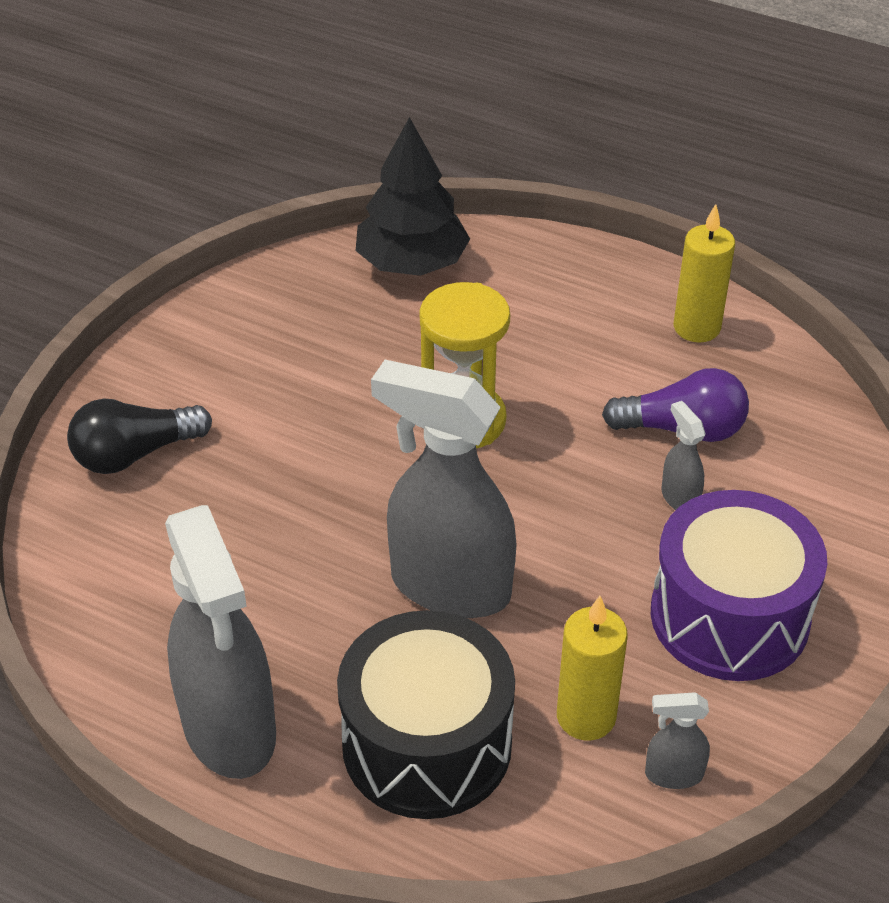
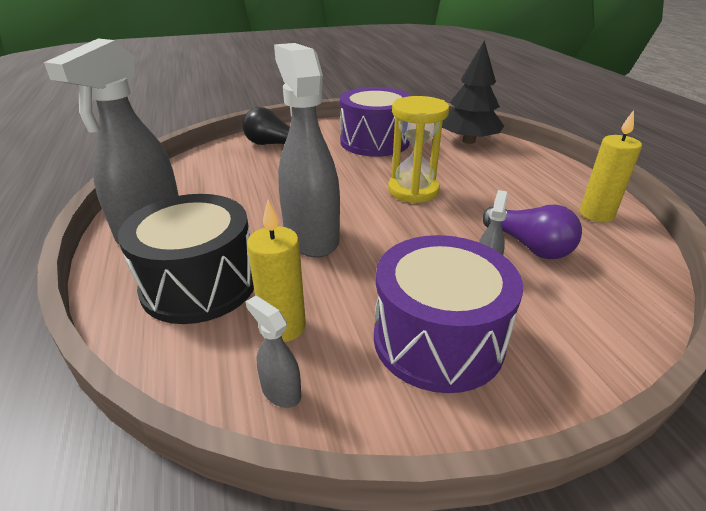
camera: 45 degrees right, 10 degrees down
(283, 348) = (374, 142): none -> purple drum

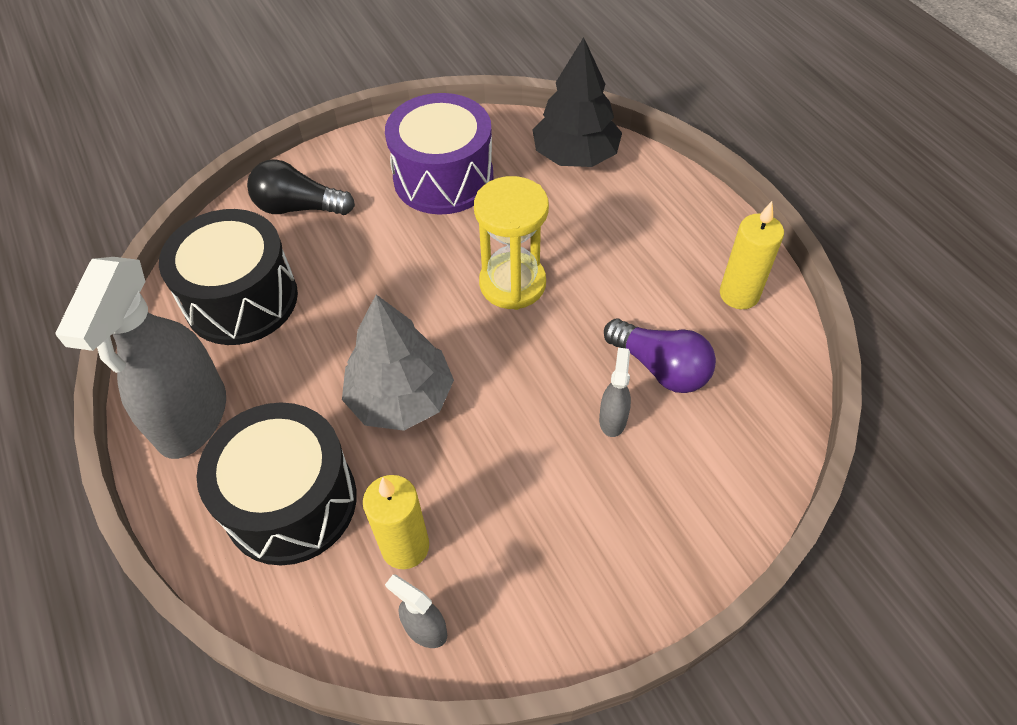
camera: 10 degrees left, 20 degrees up
(216, 178) = (241, 299): none -> black drum
(311, 237) = (401, 397): grey spray bottle -> grey tree
(438, 339) = (570, 532): purple drum -> none

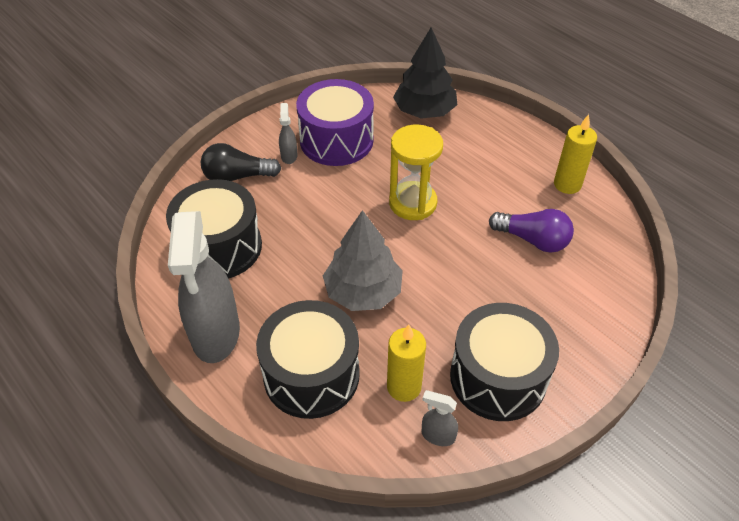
camera: 15 degrees left, 5 degrees down
(539, 562) = (498, 377): none -> black drum
(612, 419) = (513, 278): grey spray bottle -> grey spray bottle (289, 156)

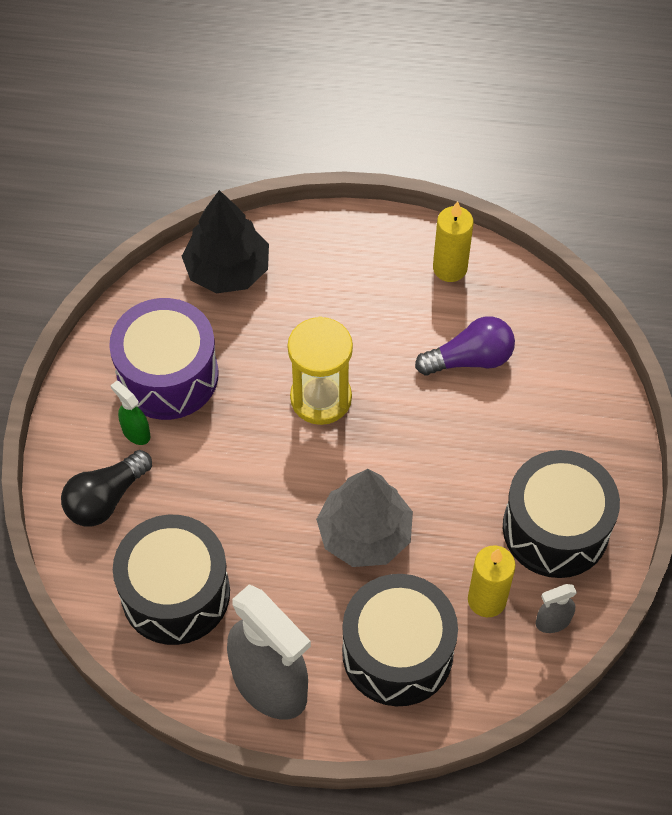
camera: 40 degrees left, 10 degrees up
(289, 156) = (135, 432): grey spray bottle -> green spray bottle

